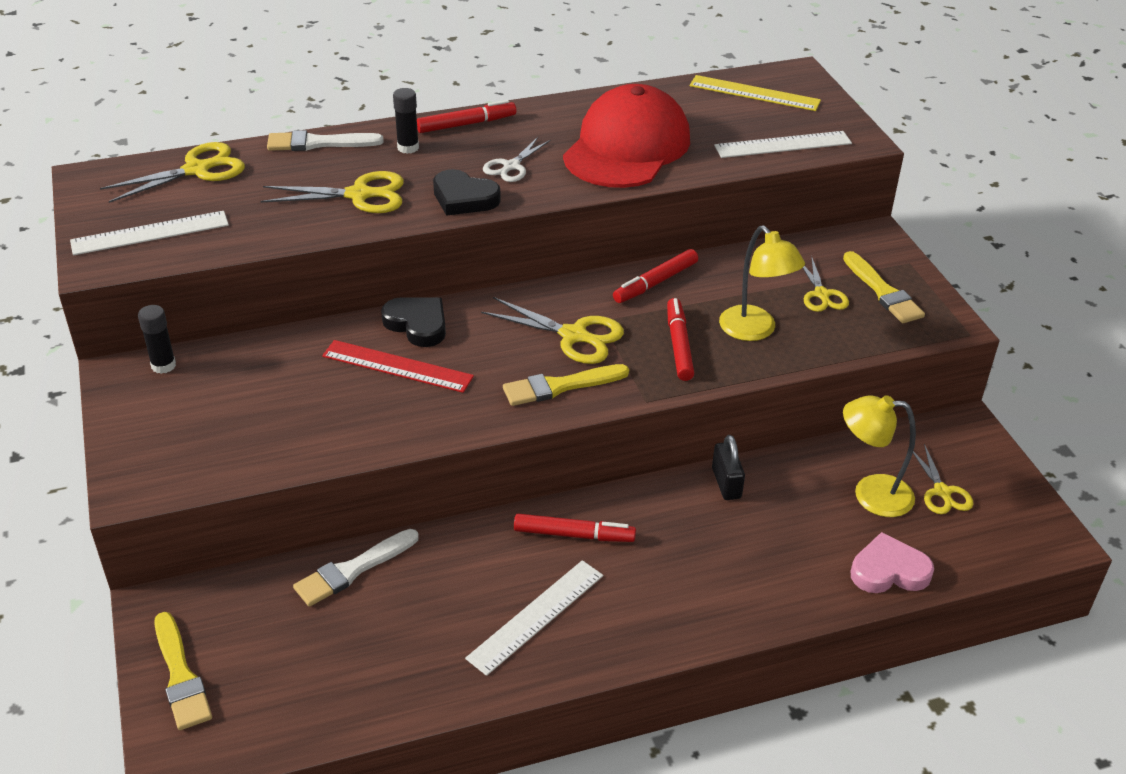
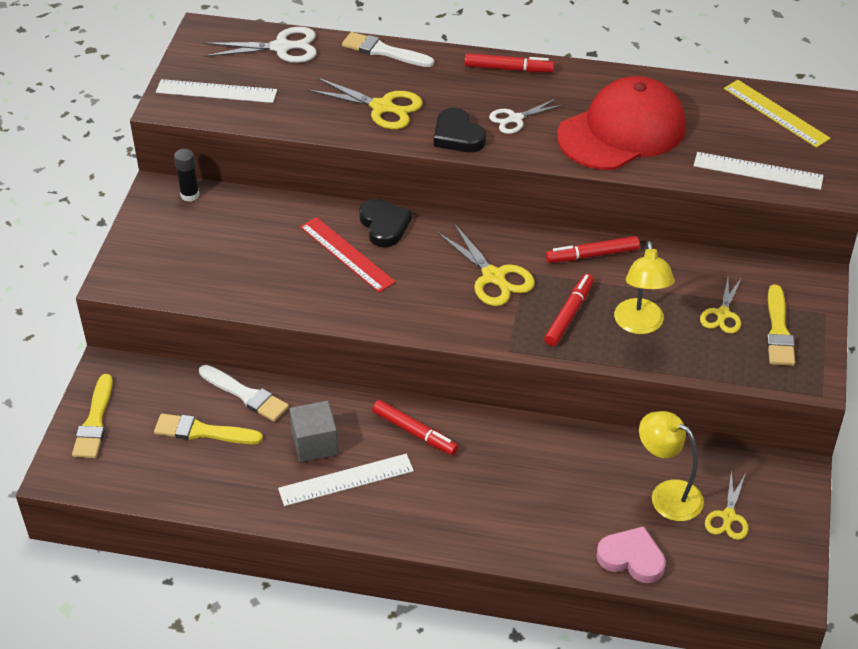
camera: 30 degrees right, 5 degrees up
(198, 169) = (282, 47): yellow scissors -> white scissors
(353, 570) = (246, 395): white brush -> white brush turned 135 degrees counterclockwise
(408, 148) = (447, 76): black glue stick -> none
(472, 591) = (315, 444): none -> grey cube
(560, 386) = (453, 314): yellow brush -> yellow brush (203, 431)
(726, 483) = (558, 440): black padlock -> none

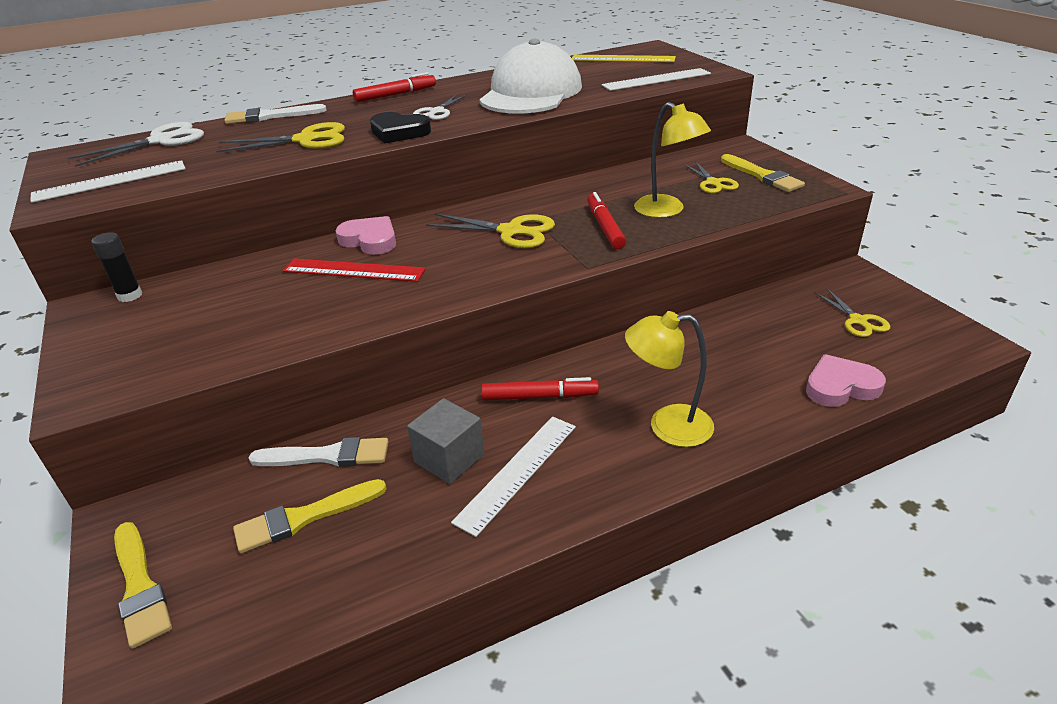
camera: 35 degrees left, 10 degrees down
(384, 225) = (370, 240): black heart -> pink heart
(592, 255) = (572, 191): red marker -> none
(622, 131) = (531, 93): red cap -> white cap
(667, 495) = (797, 330): yellow lamp -> yellow lamp (667, 426)

